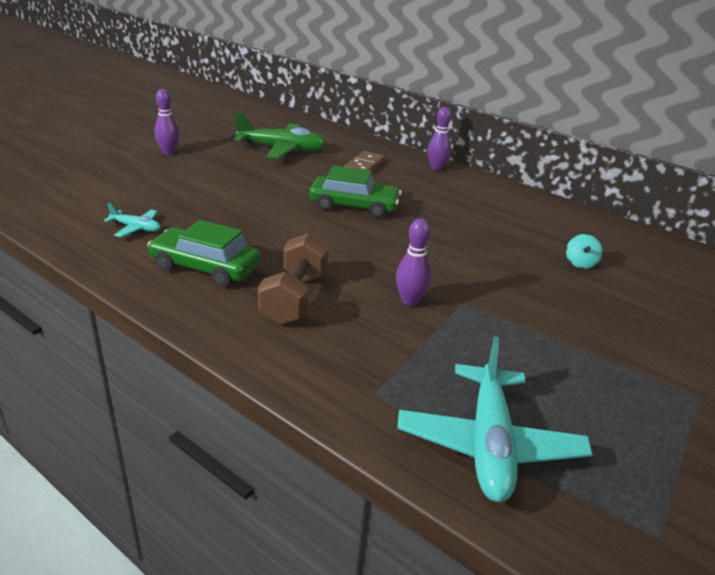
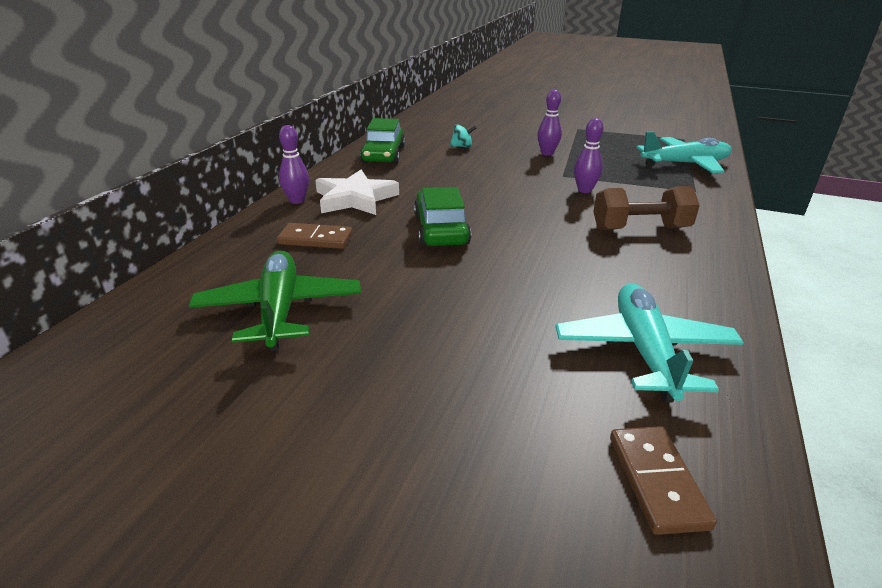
camera: 105 degrees left, 0 degrees up
(60, 197) = (657, 481): none -> brown domino
(136, 228) = (644, 351): turquoise plane -> turquoise plane, size x2.06
(168, 152) = (359, 432): purple bowling pin -> purple bowling pin (547, 153)
(205, 267) = (656, 278): green car -> green car (383, 155)
(433, 187) = (355, 198): none -> white star

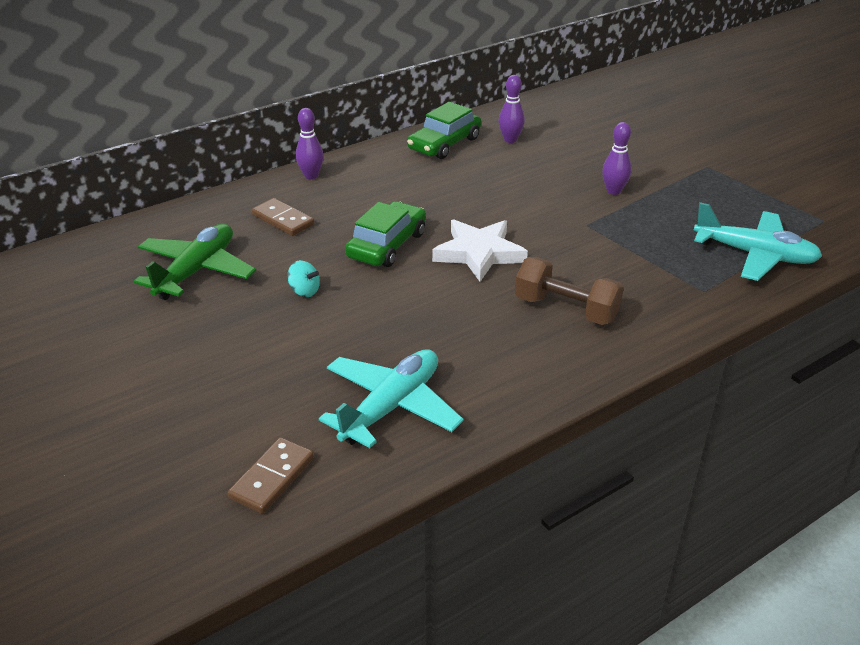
camera: 35 degrees right, 5 degrees up
(355, 198) = (358, 188): white star -> white star (479, 253)
(462, 146) = (535, 155): turquoise spinning top -> turquoise spinning top (304, 291)
(584, 190) = (580, 249): purple bowling pin -> purple bowling pin (510, 140)

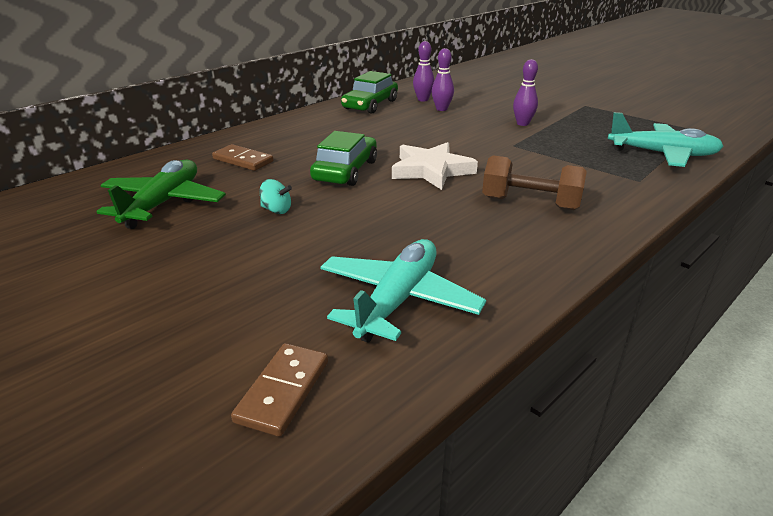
camera: 10 degrees left, 5 degrees down
(311, 176) = (262, 130): purple bowling pin -> purple bowling pin (441, 109)

